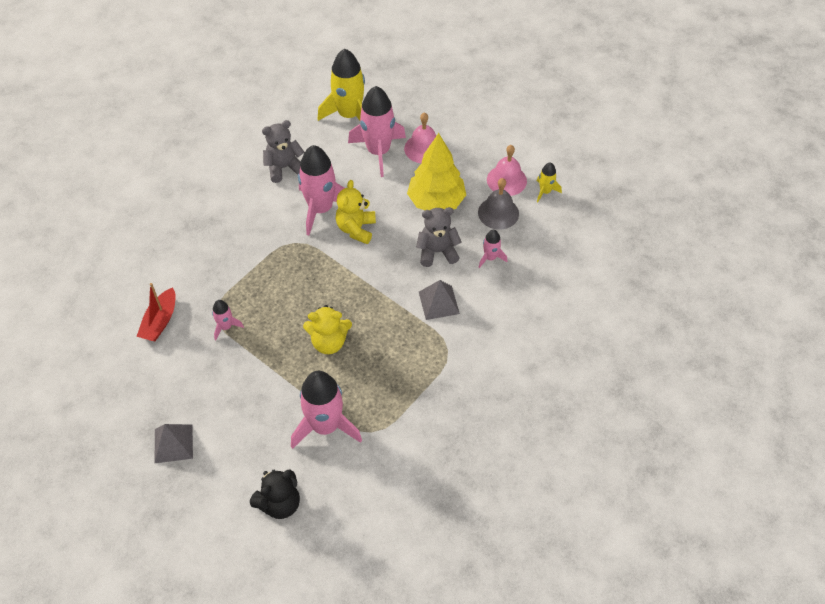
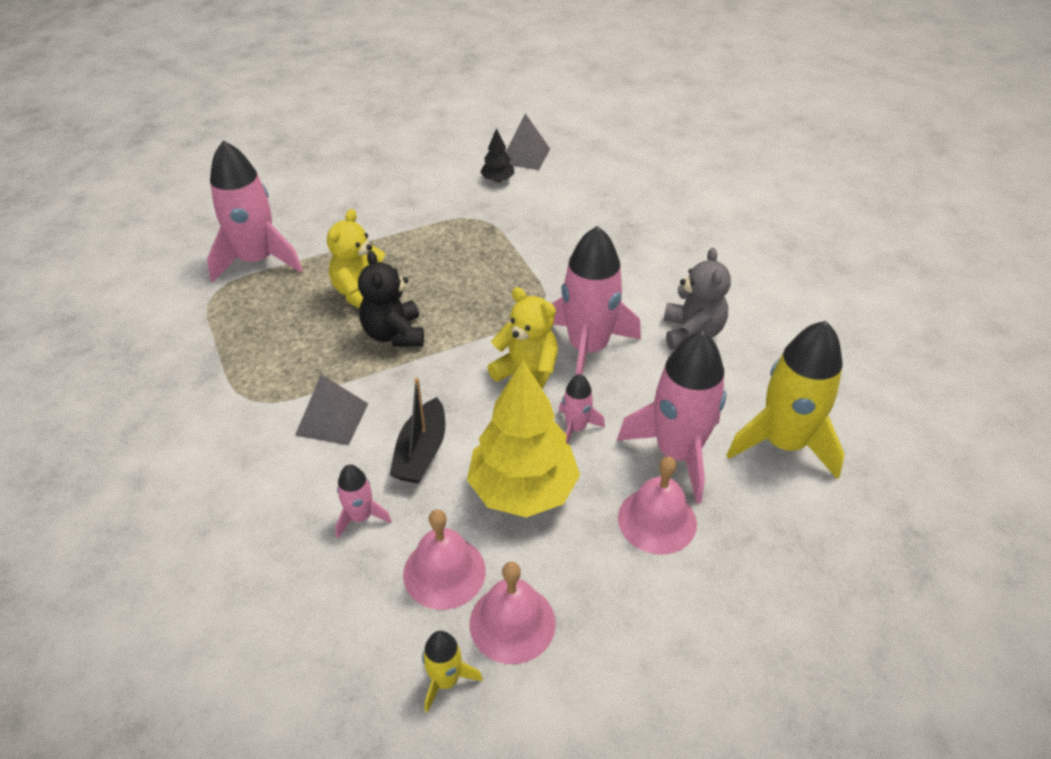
camera: 115 degrees right, 10 degrees down
(160, 321) = (497, 180): red boat -> black tree
(173, 443) = (341, 161): grey pyramid -> grey pyramid (525, 156)
(226, 327) = (453, 221): pink rocket -> pink rocket (576, 428)
(279, 503) = (208, 208): black teddy bear -> black teddy bear (394, 334)
(437, 252) = (421, 452): grey teddy bear -> black boat
(498, 213) = (444, 572): grey bell -> pink bell

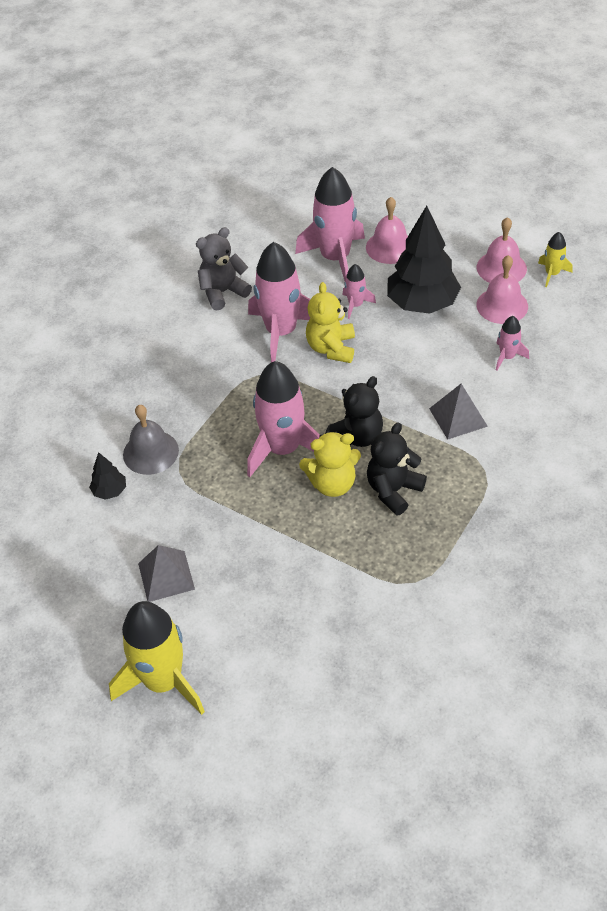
camera: 120 degrees left, 5 degrees up
(257, 260) = (355, 584): pink rocket -> pink rocket (283, 449)
(309, 326) = (393, 490): none -> black teddy bear
(421, 452) = (439, 360): black boat -> none
(515, 212) = (150, 452): none -> grey bell
(523, 490) = (422, 303): yellow tree -> black tree
(525, 156) = (54, 494): grey pyramid -> grey pyramid (166, 576)
(784, 443) = (289, 223): yellow rocket -> yellow rocket (163, 681)

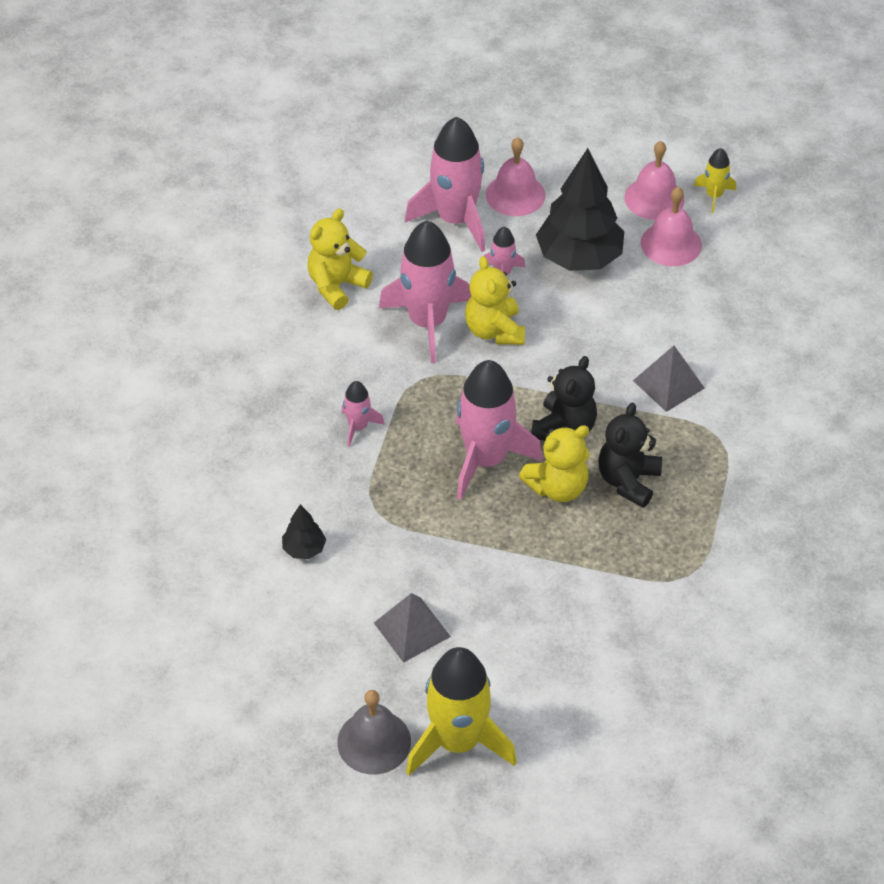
camera: 20 degrees left, 0 degrees up
(150, 452) = (332, 494): grey bell -> grey bell (374, 741)
(223, 292) = (337, 286): grey teddy bear -> yellow teddy bear
(507, 357) = (698, 304): pink rocket -> pink rocket (358, 427)

